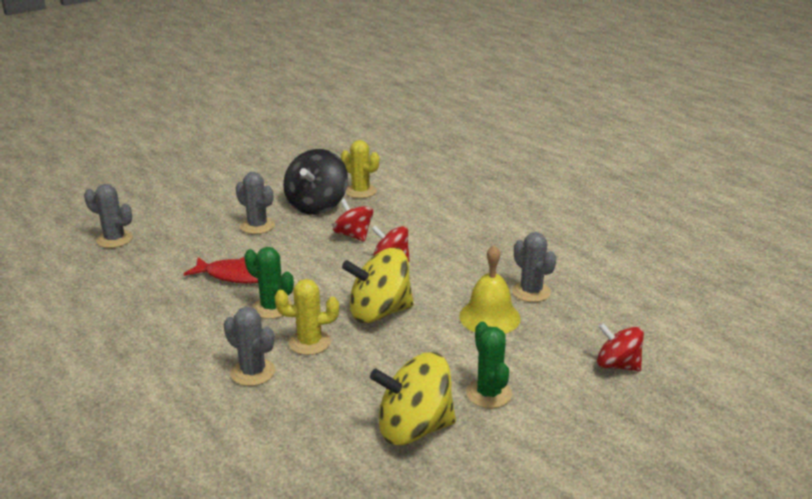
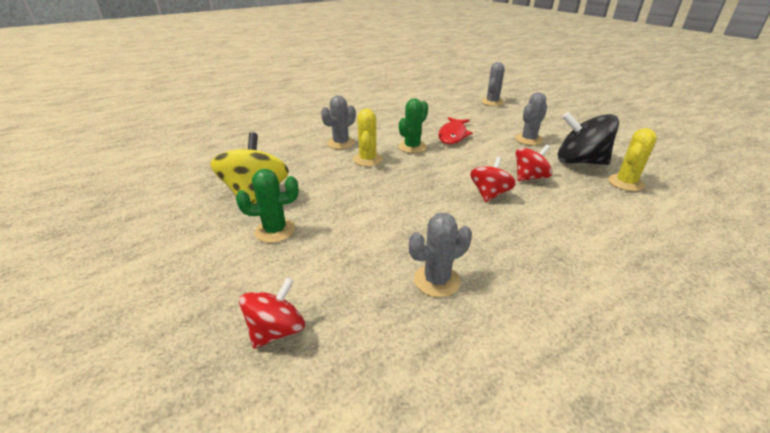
camera: 95 degrees right, 5 degrees up
(379, 312) = (403, 186): yellow spinning top -> none
(489, 317) = (388, 243): yellow bell -> none

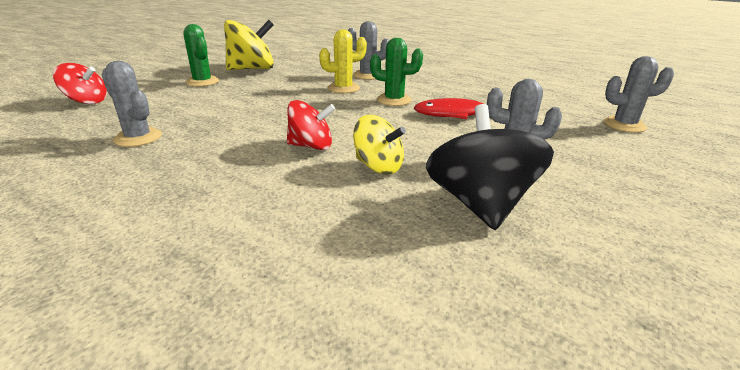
camera: 65 degrees right, 5 degrees down
(529, 177) = (378, 167): red spinning top -> yellow spinning top
(625, 183) = (439, 252): yellow cactus -> none

